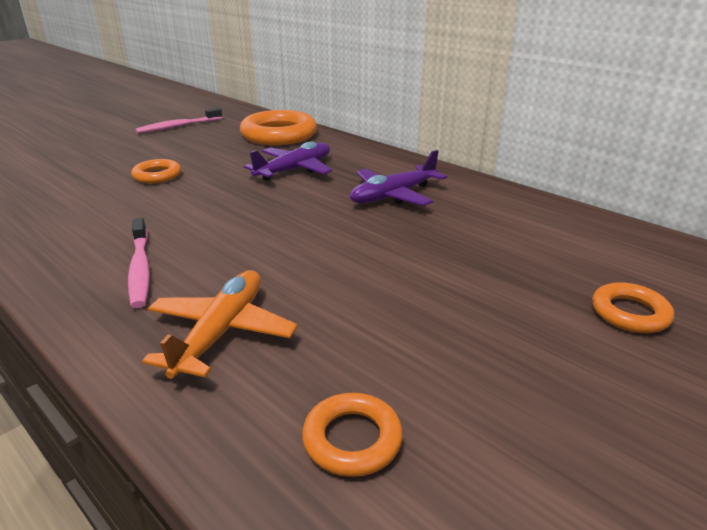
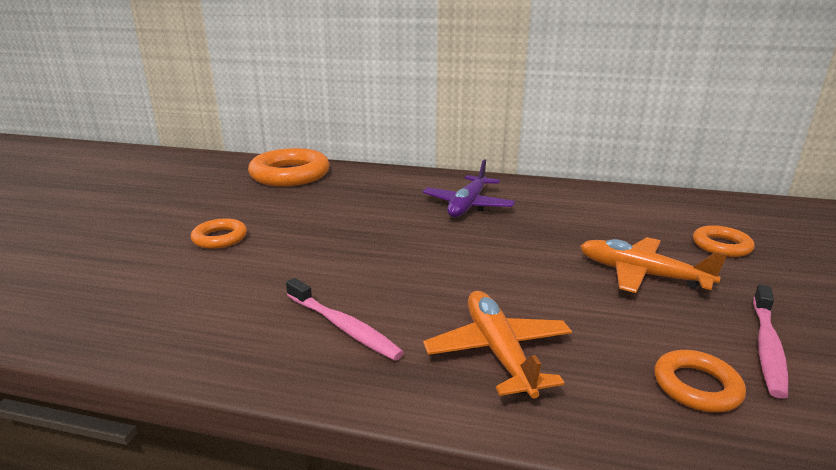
camera: 30 degrees left, 5 degrees down
(178, 126) = (165, 185): pink toothbrush -> pink toothbrush (767, 347)
(294, 170) = (353, 202): purple plane -> none
(472, 312) = (641, 274): none -> orange plane

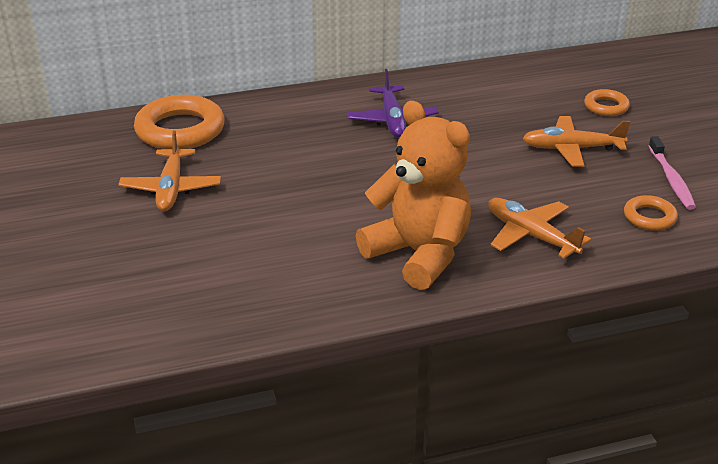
camera: 30 degrees left, 10 degrees up
(220, 238) = (221, 219): orange ring -> none
(221, 207) = (171, 189): none -> orange plane
(343, 327) = (419, 254): pink toothbrush -> orange teddy bear

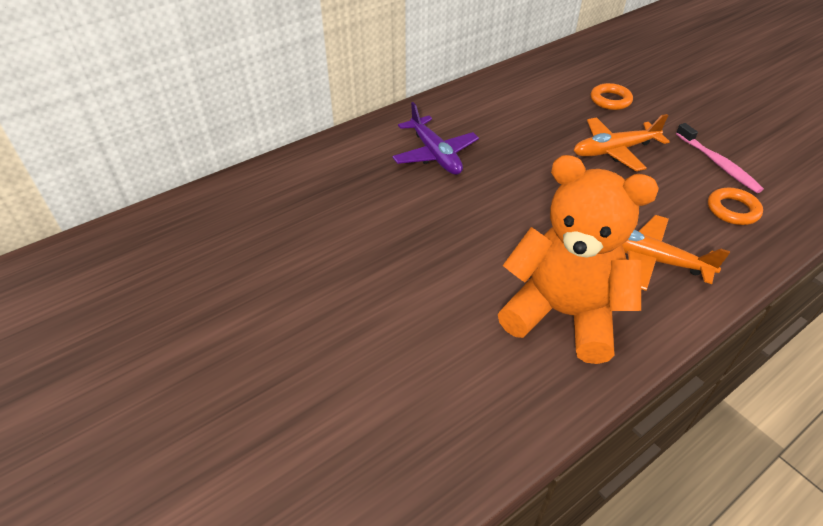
camera: 20 degrees left, 10 degrees up
(171, 189) = (249, 297): orange plane -> none
(180, 130) = (223, 215): orange ring -> none

